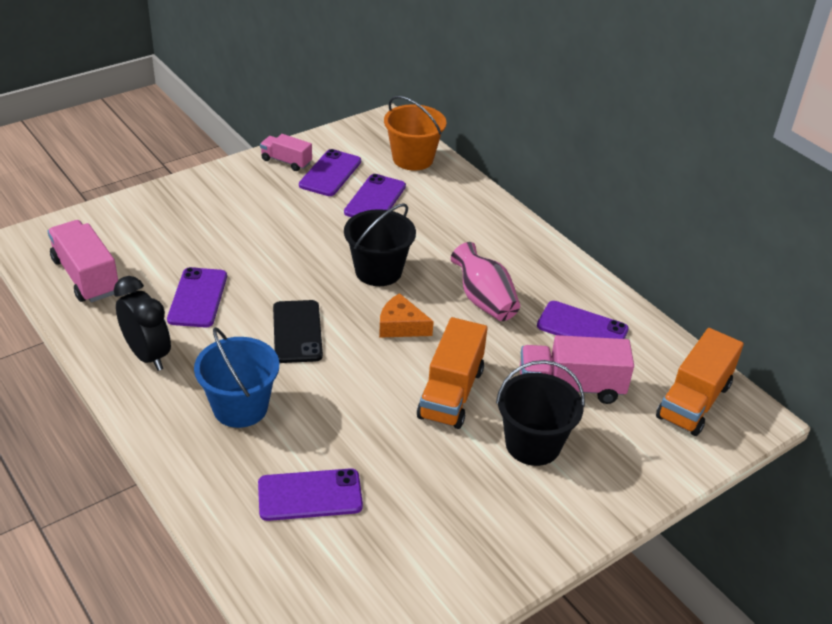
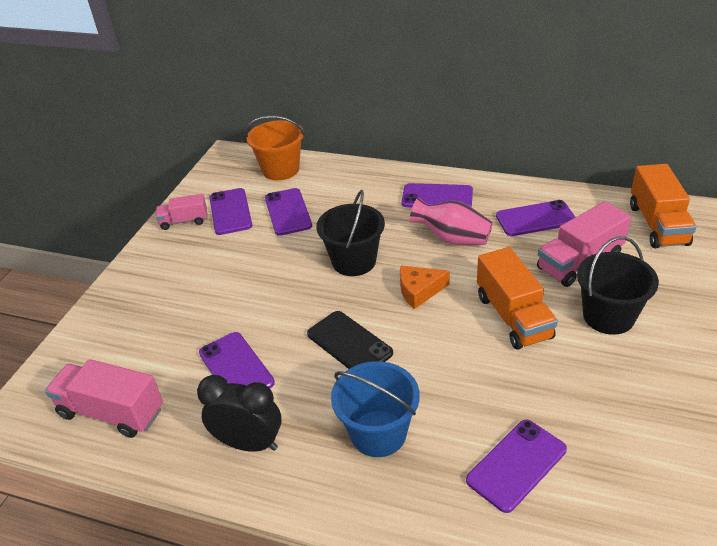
camera: 30 degrees left, 0 degrees up
(517, 258) = (437, 197): none -> purple phone

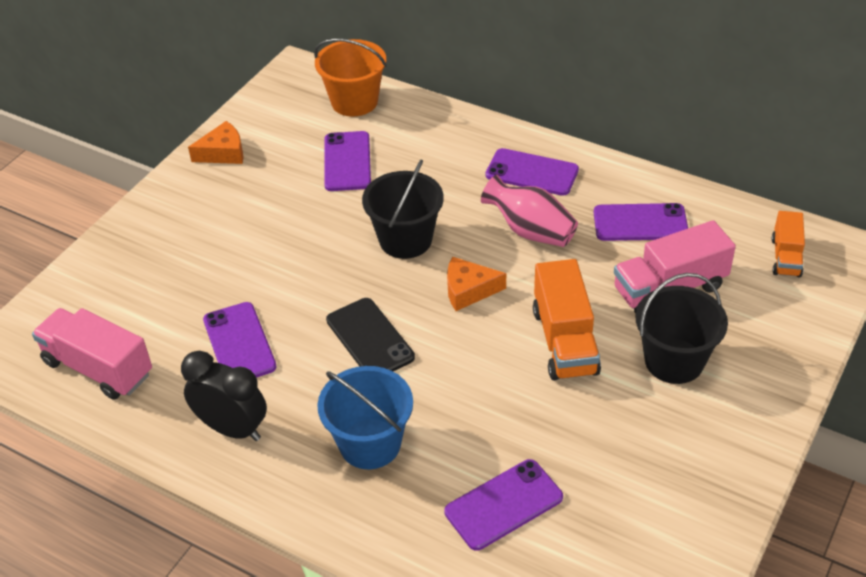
camera: 10 degrees right, 5 degrees up
(184, 221) = (223, 153): pink truck -> orange cheese
(230, 211) = (280, 149): purple phone -> none
(657, 225) = (786, 257): orange truck -> orange truck, size x0.60

